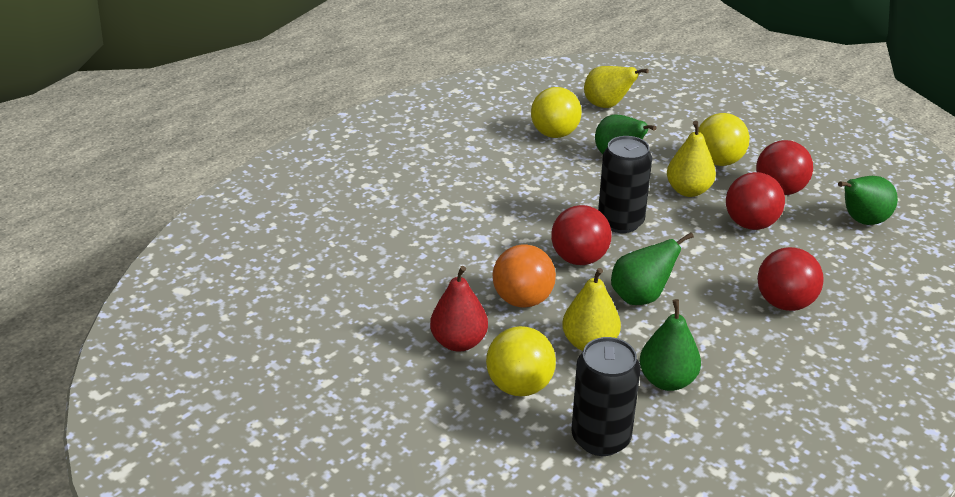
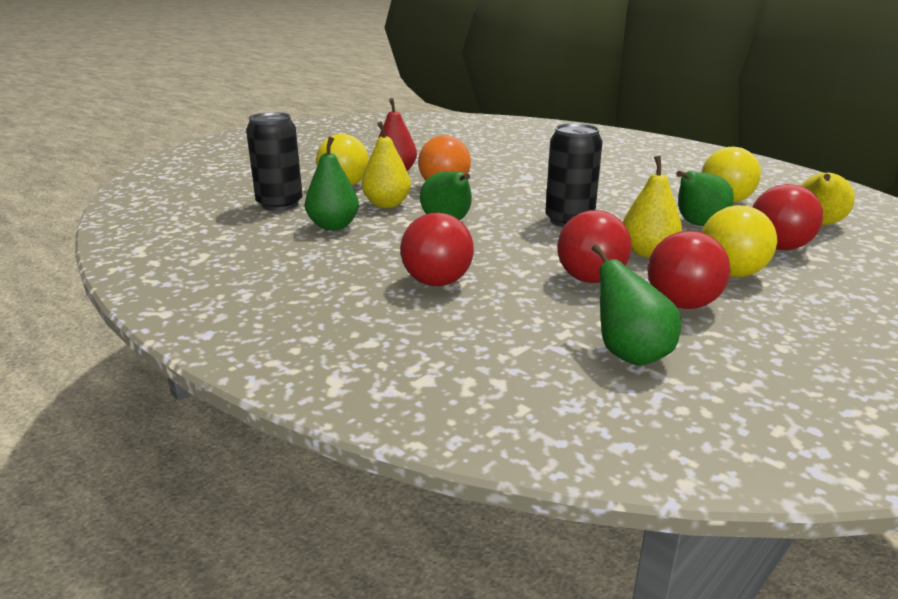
camera: 90 degrees right, 10 degrees down
(579, 258) = (504, 204): red ball -> red ball (778, 247)

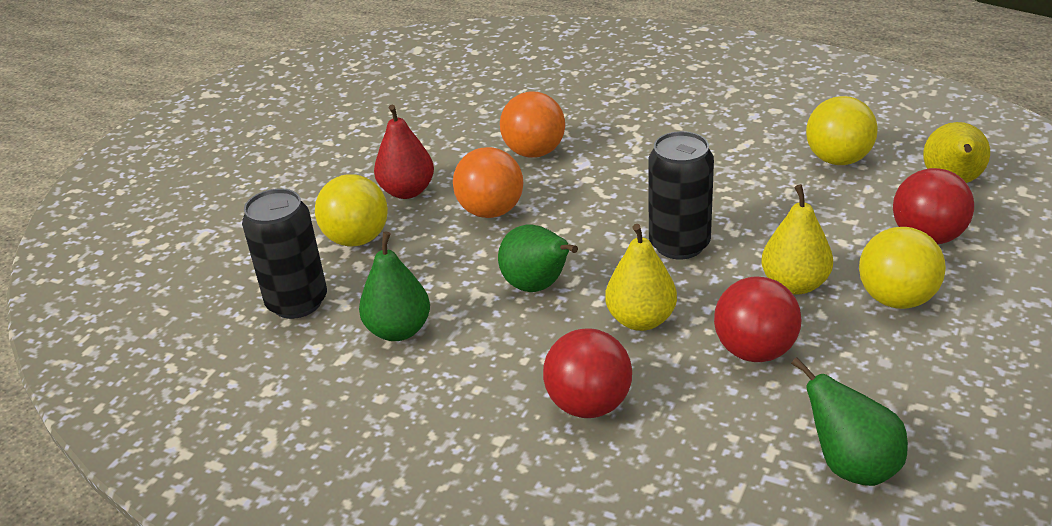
camera: 15 degrees left, 10 degrees up
(387, 204) = (439, 267): yellow pear -> yellow pear (641, 320)
(496, 168) = (534, 152): none -> orange ball
(682, 304) = (868, 368): red ball -> none
(697, 225) = (826, 216): green pear -> none

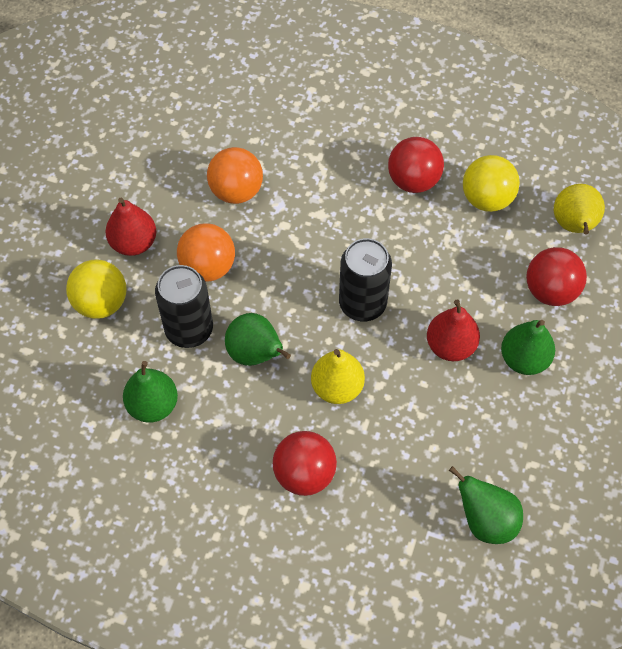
camera: 10 degrees left, 25 degrees up
(297, 302) = (66, 377): black can -> black can (189, 329)
(754, 351) = (421, 416): red ball -> red ball (413, 181)
(794, 284) = (450, 346): yellow pear -> red pear
(896, 299) = (524, 359): yellow ball -> green pear

